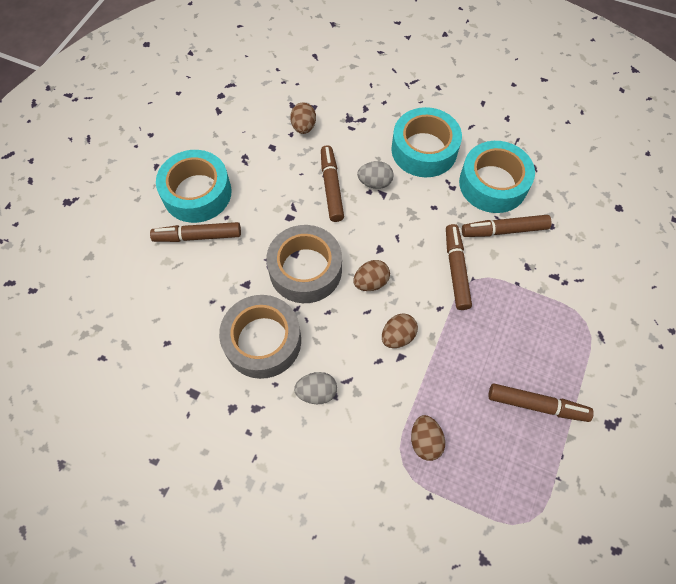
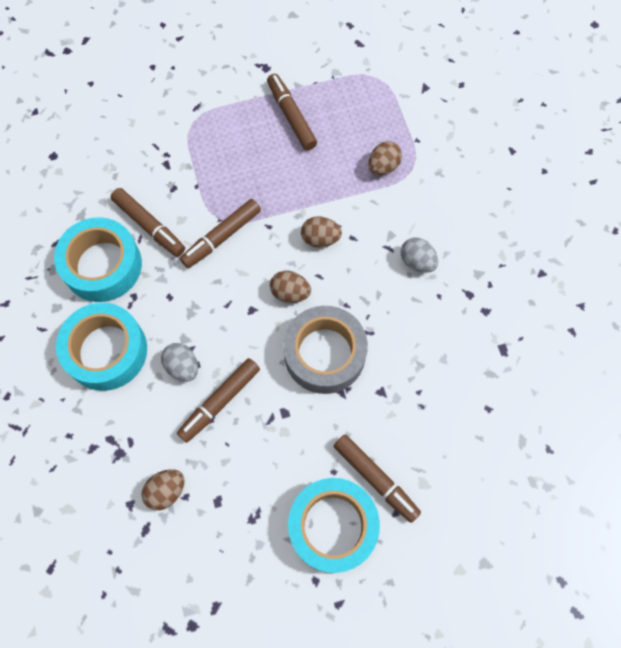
camera: 130 degrees left, 5 degrees up
(263, 341) = (416, 334): grey tape -> none

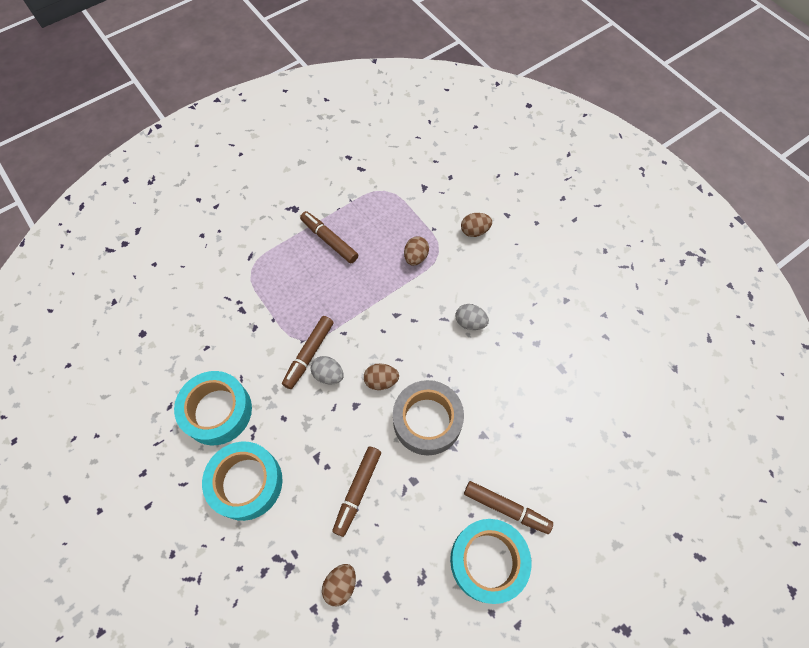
camera: 20 degrees left, 5 degrees down
(149, 226) = (245, 365): brown marker -> none
(182, 366) = (316, 473): grey egg -> grey egg (328, 375)
(320, 239) = (388, 329): brown egg -> brown egg (474, 231)

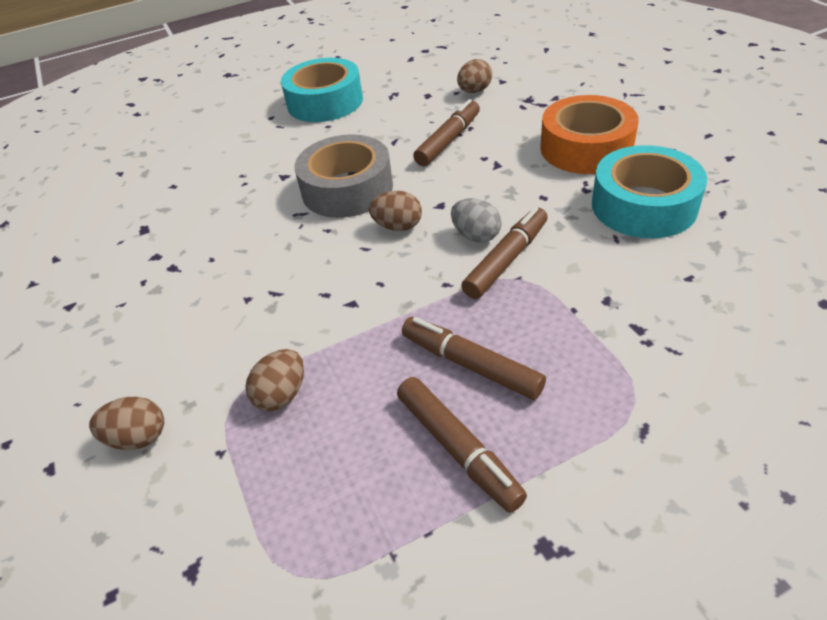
camera: 165 degrees left, 20 degrees down
(246, 483) = (586, 148): turquoise tape -> orange tape
(470, 322) = (236, 285): grey egg -> none
(506, 508) = (288, 129): brown marker -> brown marker (471, 364)

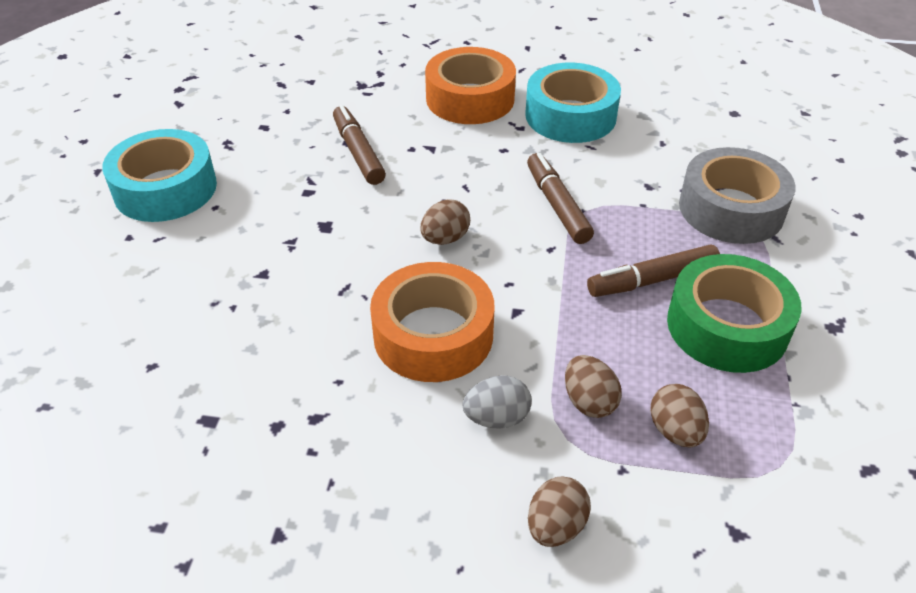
camera: 60 degrees left, 0 degrees up
(288, 275) = (433, 335): none -> orange tape
(347, 189) = (347, 242): grey tape -> grey tape (731, 209)
(458, 448) = (727, 326): brown marker -> green tape
(474, 91) = (302, 101): brown egg -> brown egg (675, 431)
(476, 236) = (510, 205): grey egg -> grey egg (497, 418)

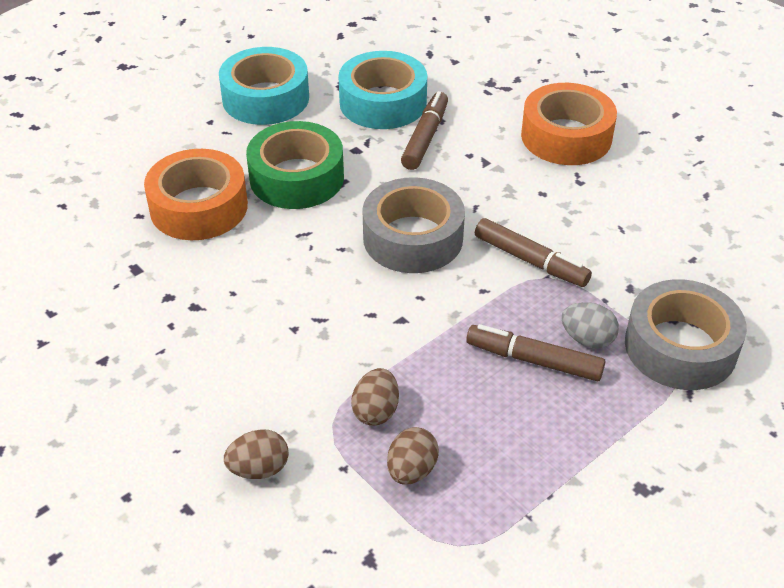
camera: 40 degrees right, 0 degrees up
(433, 335) = (325, 300): orange tape -> orange tape (199, 207)
(445, 238) = (413, 238): brown egg -> grey tape
(497, 418) = (302, 380): grey egg -> grey egg (587, 339)
(557, 205) = (530, 261): brown marker -> brown marker turned 105 degrees clockwise
(570, 116) = (636, 194): turquoise tape -> turquoise tape (383, 102)
(727, 326) = (549, 430): green tape -> green tape (296, 178)

